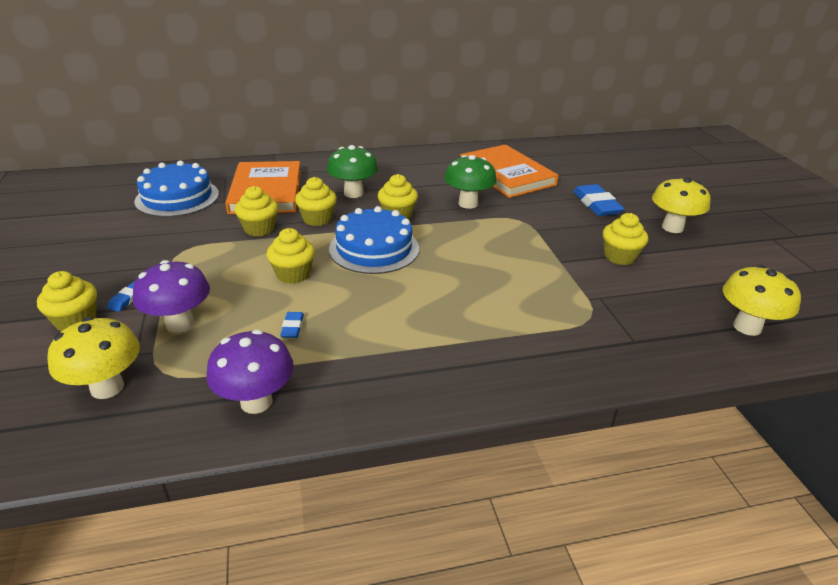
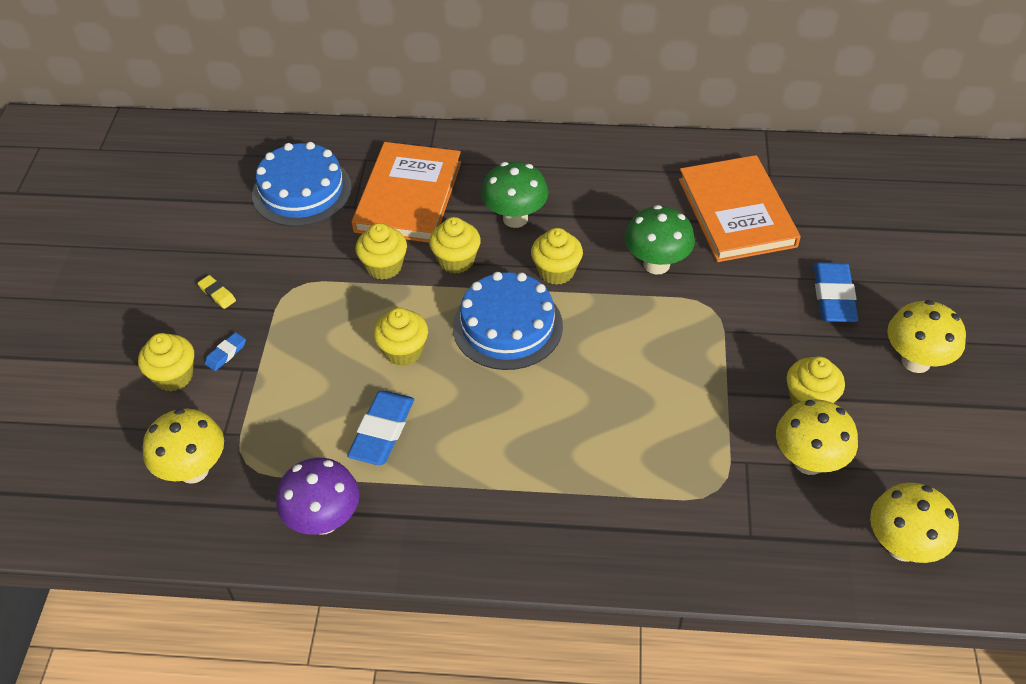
camera: 20 degrees right, 15 degrees up
(112, 262) = (217, 294): none -> yellow eraser
(180, 323) = (271, 401): purple mushroom -> none
(292, 327) = (382, 431): blue eraser -> blue eraser, size x2.01
(644, 290) = (809, 462): none -> yellow mushroom

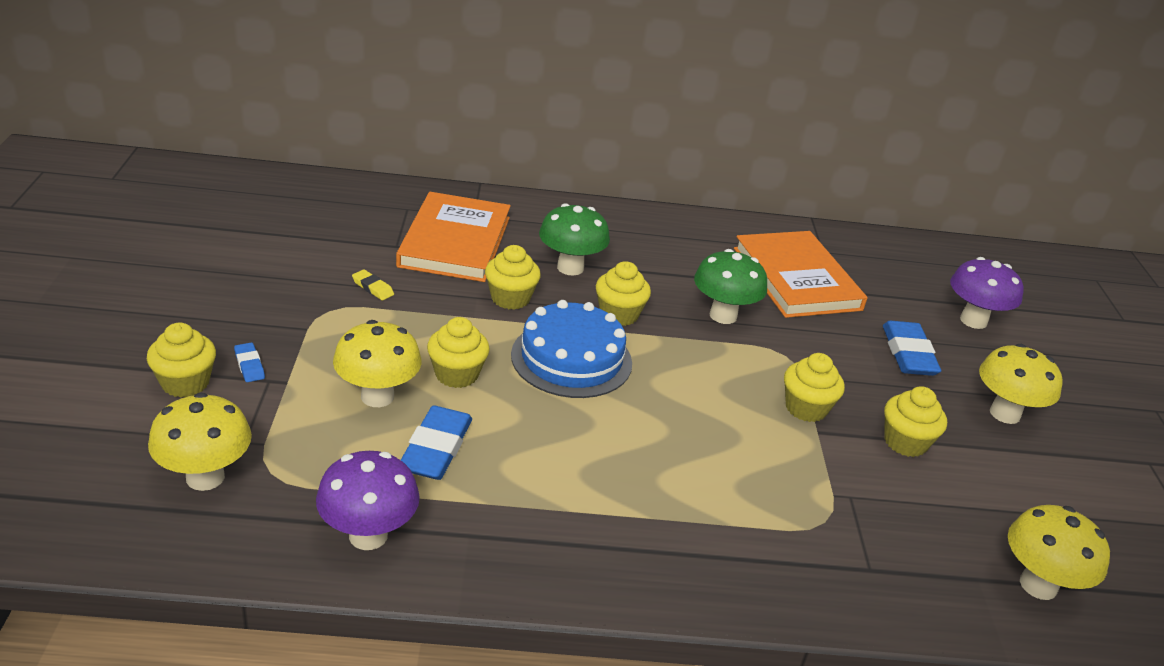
camera: 10 degrees left, 15 degrees down
(217, 294) = (241, 310): yellow eraser -> yellow eraser (373, 288)
(226, 354) = (249, 365): blue eraser -> blue eraser turned 60 degrees counterclockwise
(302, 191) = (338, 229): blue cake -> none
(384, 266) = (431, 298): yellow cupcake -> yellow cupcake (806, 408)
(809, 462) = (917, 499): yellow mushroom -> yellow mushroom (377, 396)
(909, 250) = (973, 321): none -> purple mushroom

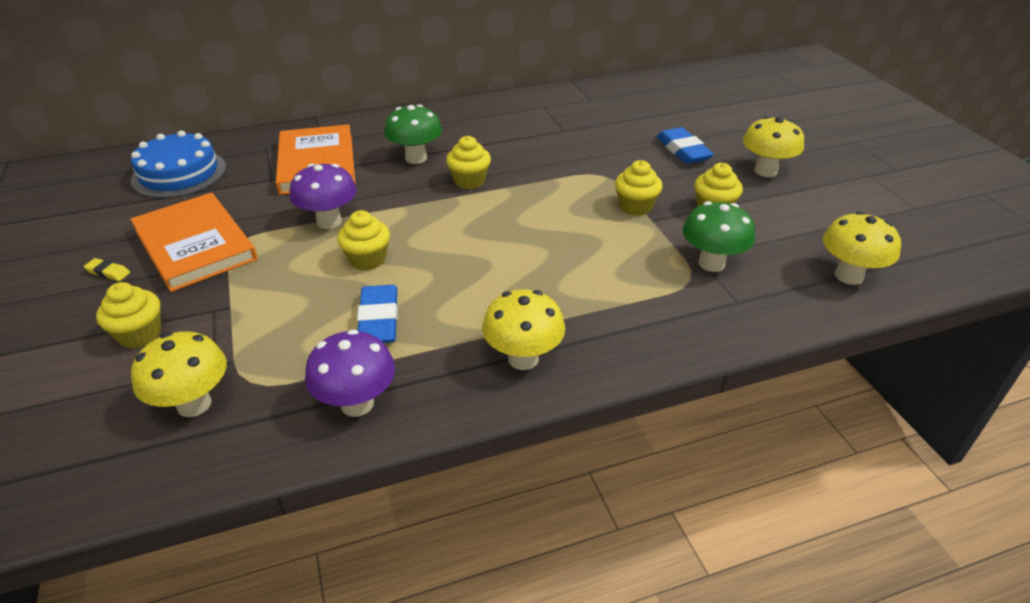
camera: 15 degrees left, 5 degrees up
(249, 365) = (190, 303): blue eraser -> none
(373, 288) = (267, 215): yellow eraser -> yellow eraser (108, 272)
(377, 396) = (311, 295): yellow mushroom -> yellow mushroom (523, 358)
(510, 298) = (381, 192): yellow cupcake -> none
(571, 359) = (450, 222): blue cake -> blue cake (179, 173)
(723, 315) = (544, 160): green mushroom -> green mushroom (711, 263)
(796, 278) = (582, 122): orange book -> orange book (195, 245)
(973, 321) = (712, 117): purple mushroom -> purple mushroom (329, 221)

